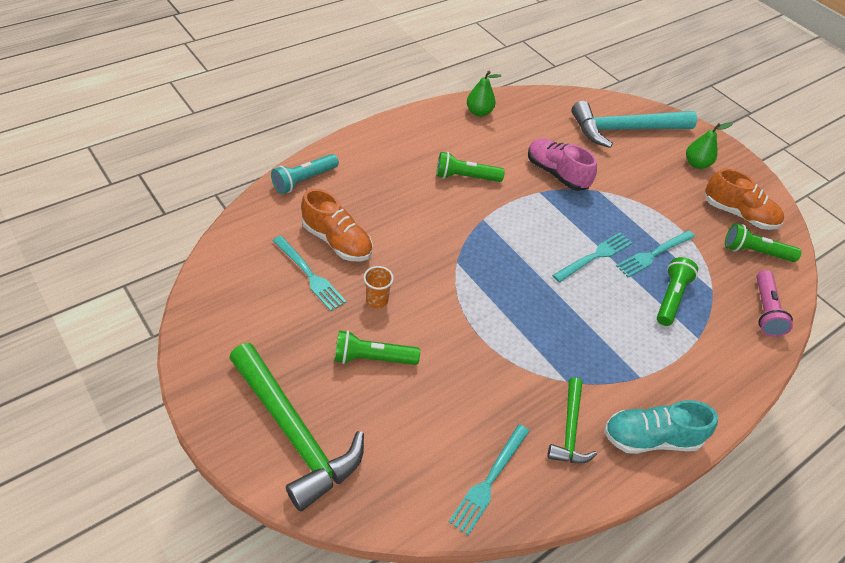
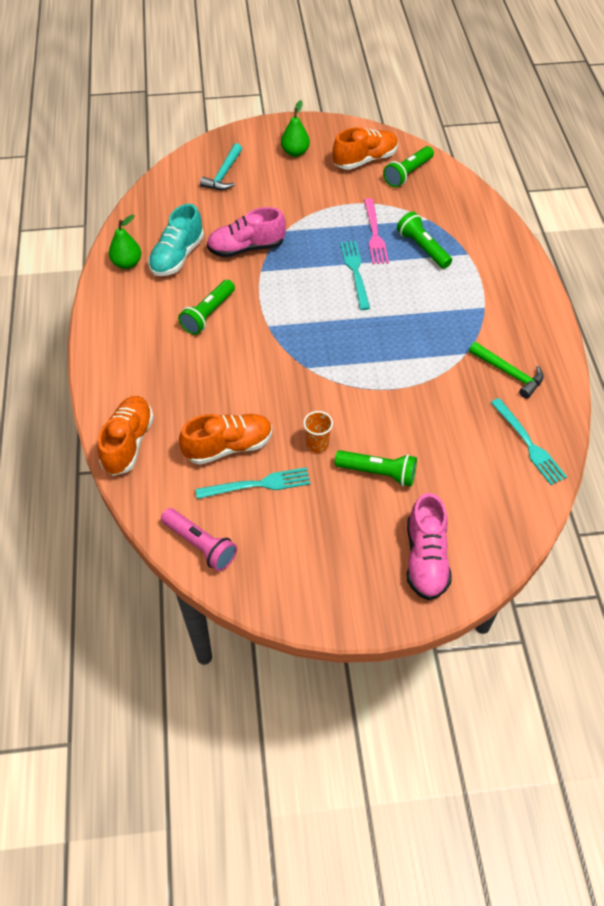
camera: 55 degrees left, 5 degrees up
(294, 433) = (425, 558): green hammer -> pink shoe
(304, 180) = (128, 443): turquoise flashlight -> orange shoe
(372, 358) = (378, 473): green flashlight -> green flashlight turned 105 degrees counterclockwise
(624, 130) = (224, 174): turquoise hammer -> turquoise hammer, size x0.53
(650, 438) = (537, 329): turquoise shoe -> turquoise shoe (177, 256)
(653, 254) = (374, 234): turquoise fork -> pink fork
(765, 310) = (464, 201): pink flashlight -> pink flashlight (200, 545)

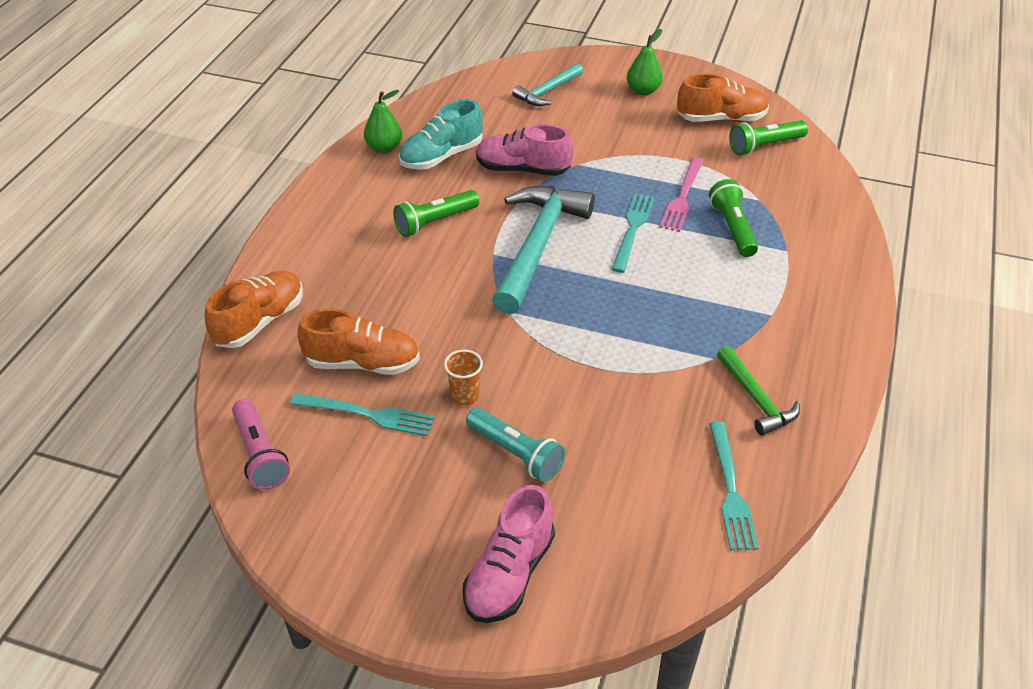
camera: 25 degrees right, 10 degrees down
(296, 308) = (538, 245): none -> turquoise hammer
(378, 473) = (516, 453): green flashlight -> turquoise flashlight

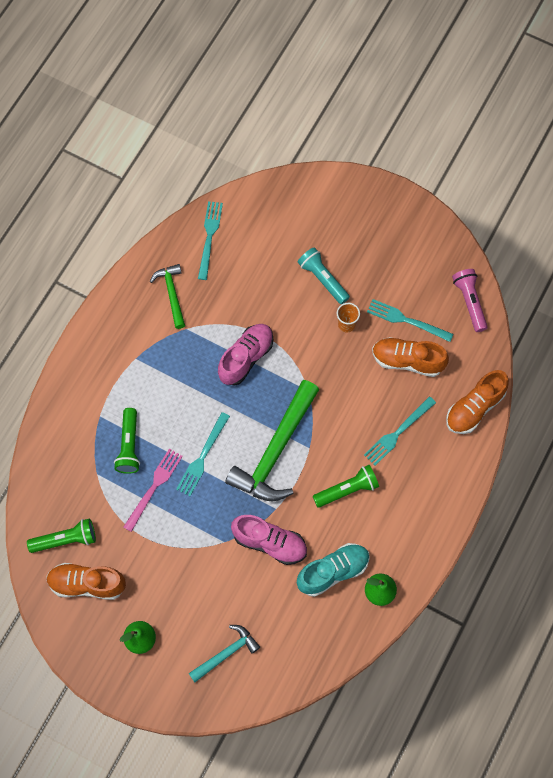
camera: 170 degrees left, 25 degrees up
(372, 283) = (398, 432): none -> turquoise fork
(509, 574) = (339, 208): pink shoe -> pink shoe (246, 358)
(538, 245) = (275, 451): turquoise hammer -> green hammer

